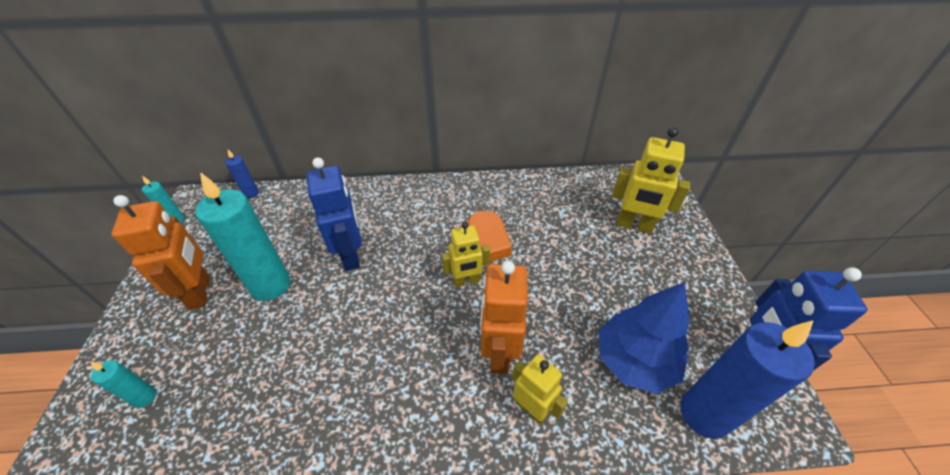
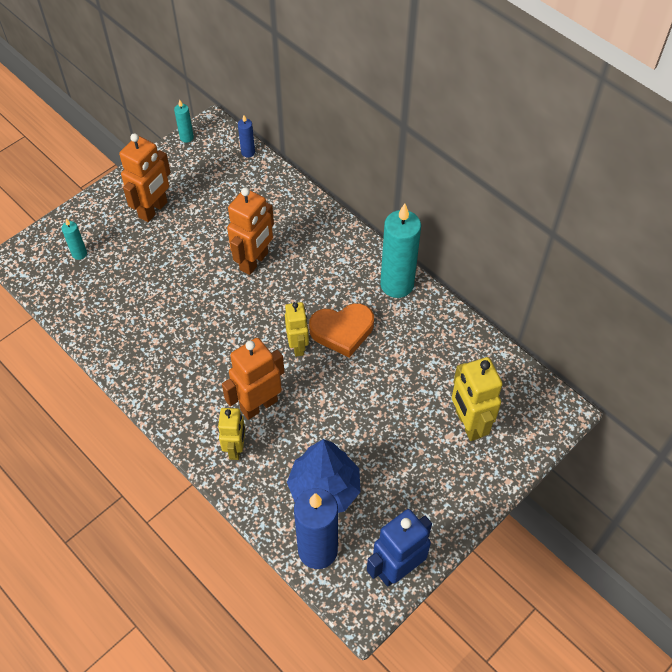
camera: 50 degrees right, 10 degrees up
(271, 285) = (191, 240): turquoise candle -> turquoise candle (397, 284)
(351, 256) = (254, 261): blue robot -> orange robot
(466, 281) = (298, 346): yellow robot -> yellow robot turned 135 degrees counterclockwise

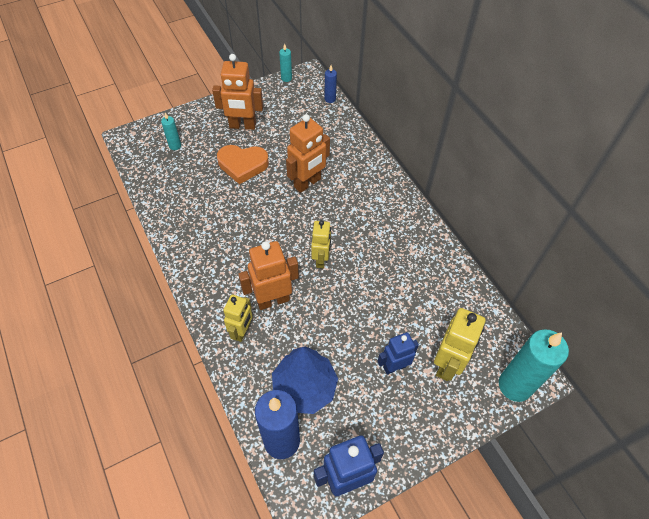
camera: 15 degrees right, 0 degrees up
(153, 210) = (242, 126): orange robot -> orange robot turned 45 degrees clockwise
(342, 331) = (361, 256): orange heart -> orange heart (242, 165)
(397, 284) = (419, 229): turquoise candle -> turquoise candle (515, 385)
(413, 441) = (394, 366): none -> blue robot
(468, 424) = (447, 364): yellow robot -> yellow robot turned 150 degrees counterclockwise

